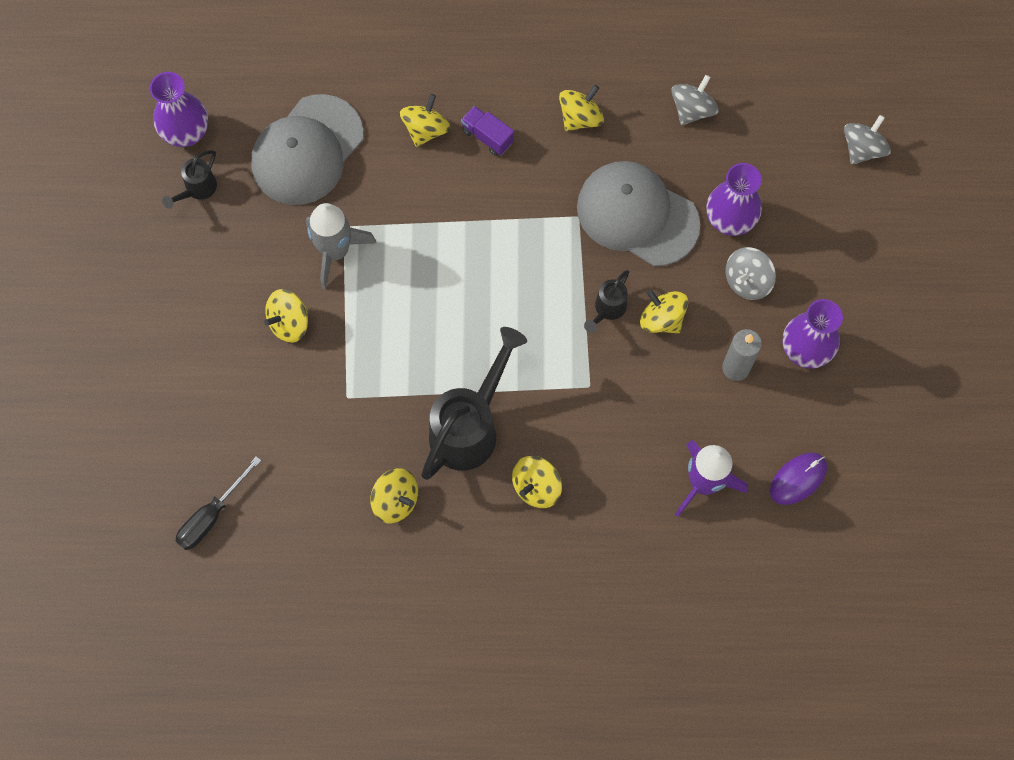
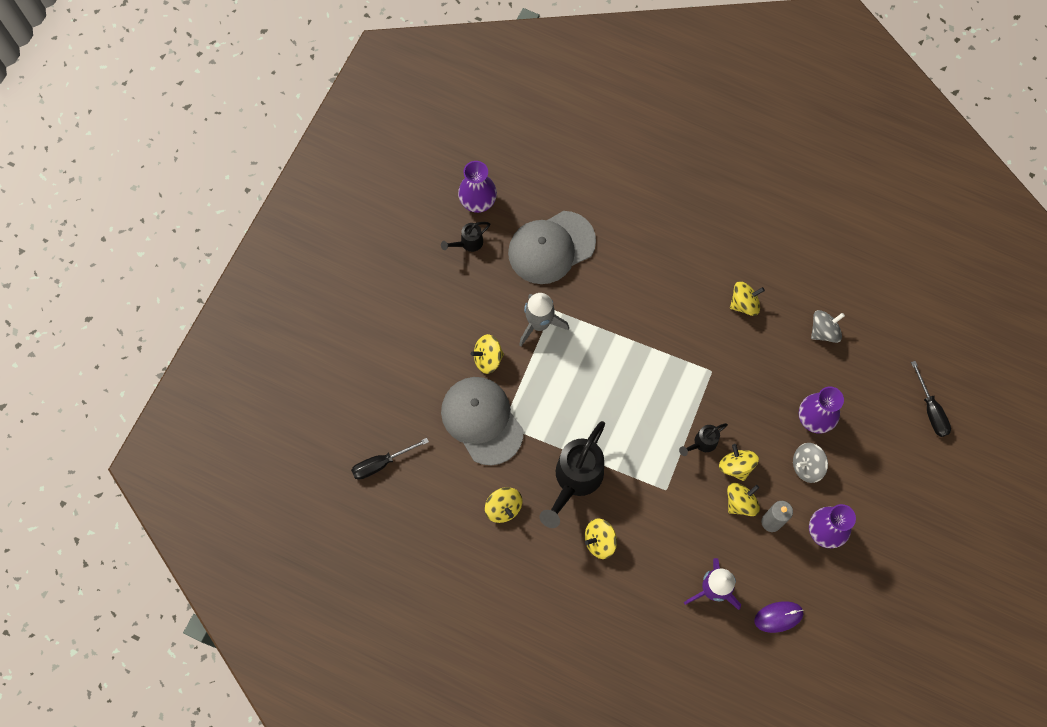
camera: 25 degrees right, 0 degrees up
(425, 129) = (636, 267): yellow spinning top -> yellow spinning top (740, 502)
(470, 426) = (574, 480): black watering can -> black watering can turned 150 degrees clockwise
(487, 136) = (675, 289): purple truck -> none
(637, 215) = (752, 387): grey cap -> grey cap (482, 420)
(862, 149) = (930, 410): grey spinning top -> black screwdriver

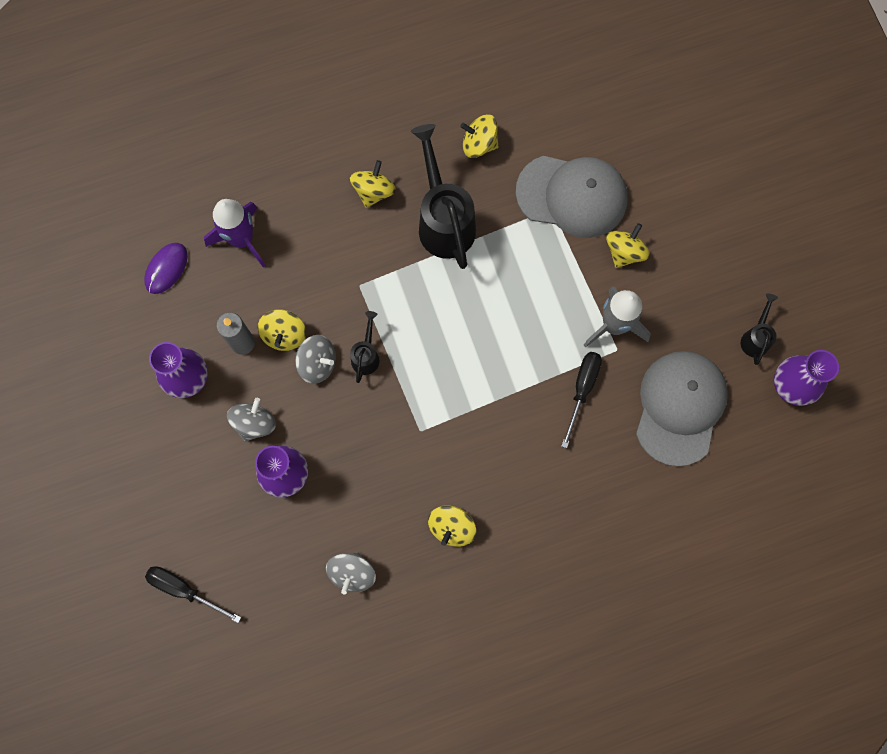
camera: 135 degrees right, 5 degrees up
(381, 463) = (614, 86): black screwdriver -> black screwdriver (582, 389)
(736, 466) = (317, 363): yellow spinning top -> grey spinning top

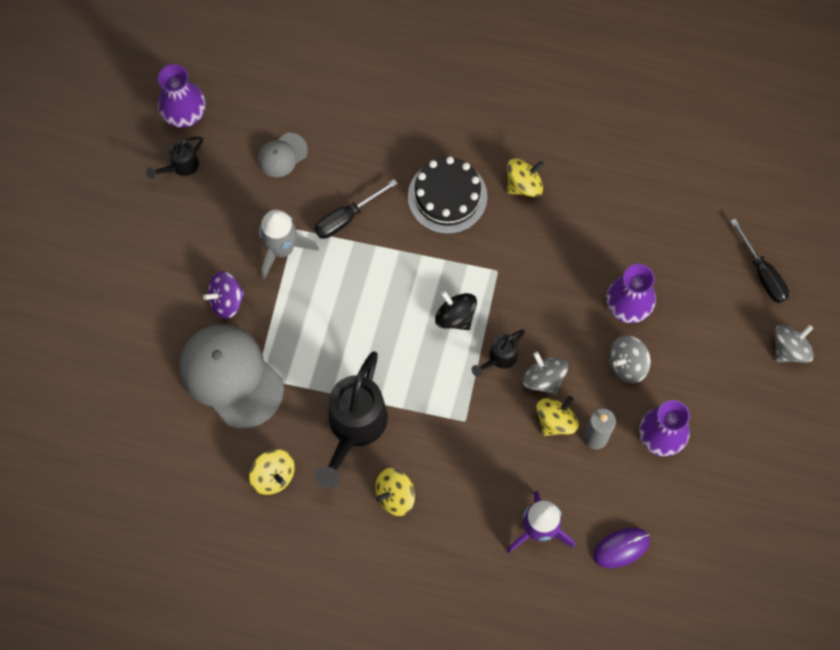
camera: 145 degrees left, 5 degrees down
(352, 573) = (623, 201): grey spinning top -> grey spinning top (789, 349)
(427, 366) = (455, 316): none -> black spinning top
(510, 469) = (447, 196): none -> black cake
(624, 252) = (226, 300): yellow spinning top -> purple spinning top
(680, 407) = (282, 155): grey cap -> grey cap, size x0.48

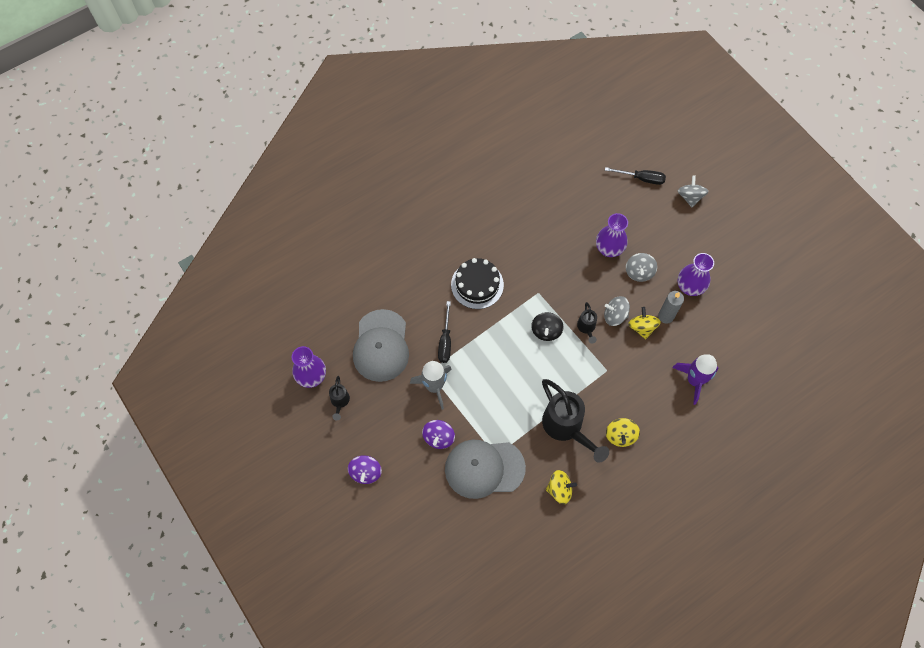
camera: 50 degrees left, 5 degrees down
(124, 257) = (366, 472): none -> purple spinning top
(282, 155) = (381, 346): grey cap -> grey cap, size x2.08
(455, 316) = (546, 331): black spinning top -> black spinning top turned 75 degrees counterclockwise
(523, 184) = (502, 245): yellow spinning top -> none
(621, 548) = (733, 349): purple mouse -> none

